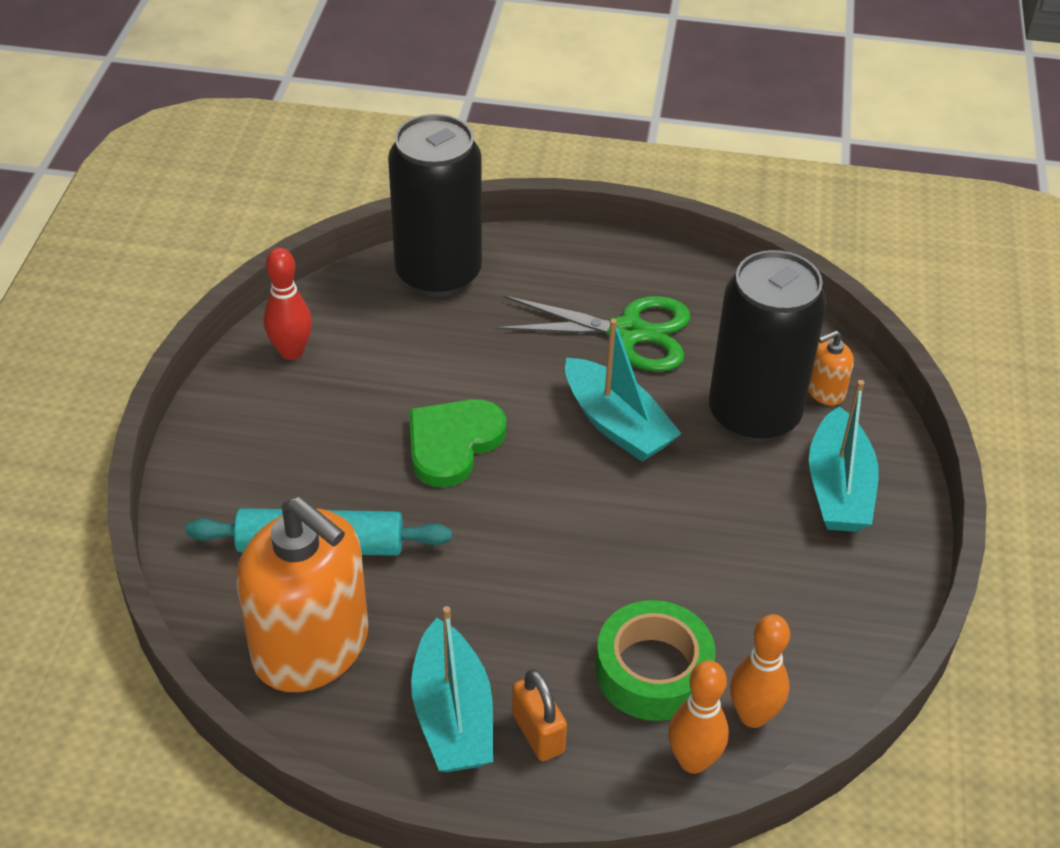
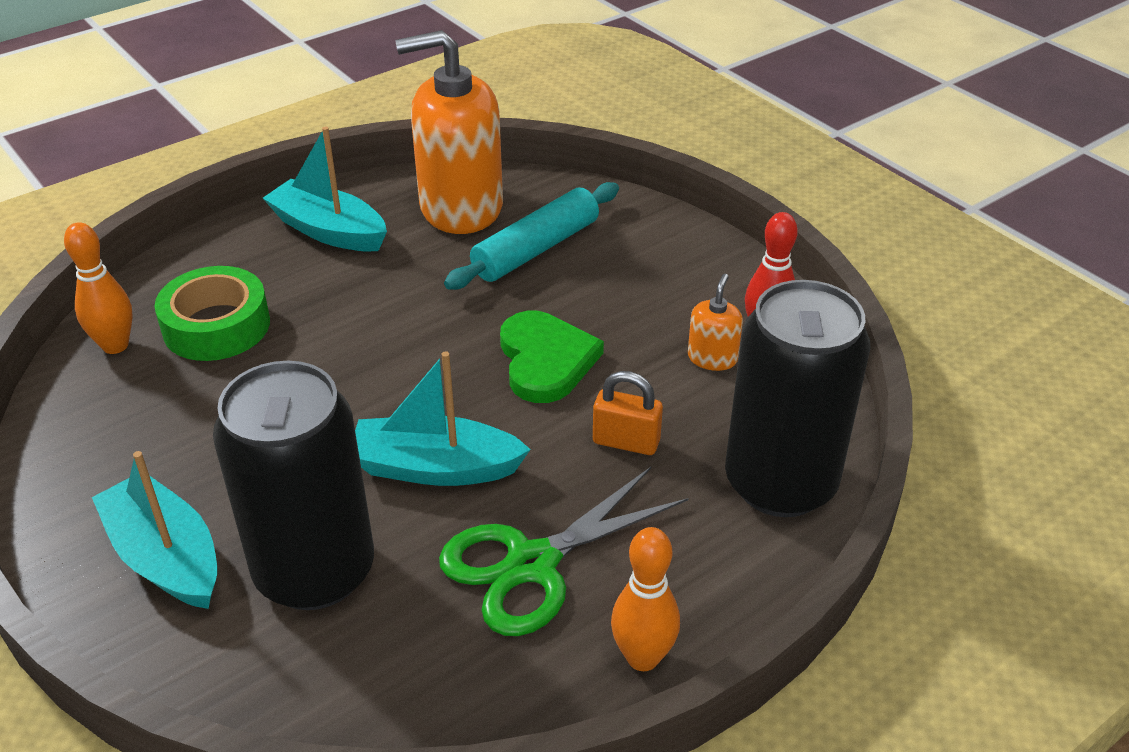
camera: 135 degrees right, 5 degrees down
(538, 733) = (263, 254): orange padlock -> orange padlock (626, 442)
(693, 761) = (140, 299): orange bowling pin -> orange bowling pin (642, 657)
(825, 391) = (260, 657): orange soap dispenser -> orange soap dispenser (712, 358)

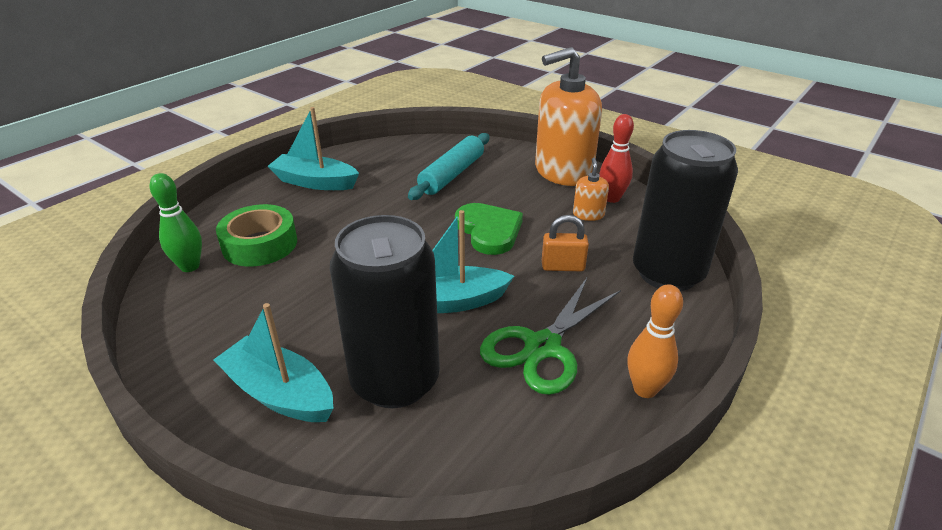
camera: 15 degrees left, 5 degrees down
(115, 345) = (190, 266): orange bowling pin -> green bowling pin
(461, 207) = (394, 160): orange soap dispenser -> orange soap dispenser (563, 171)

